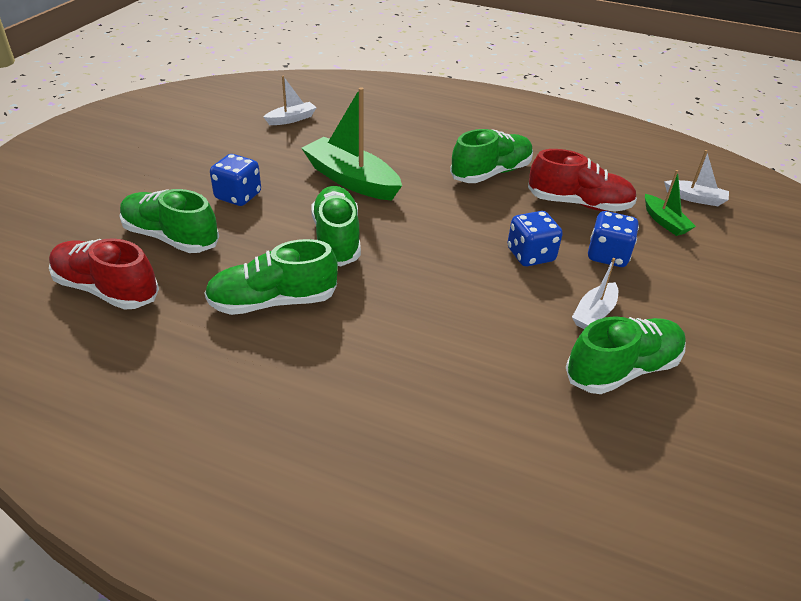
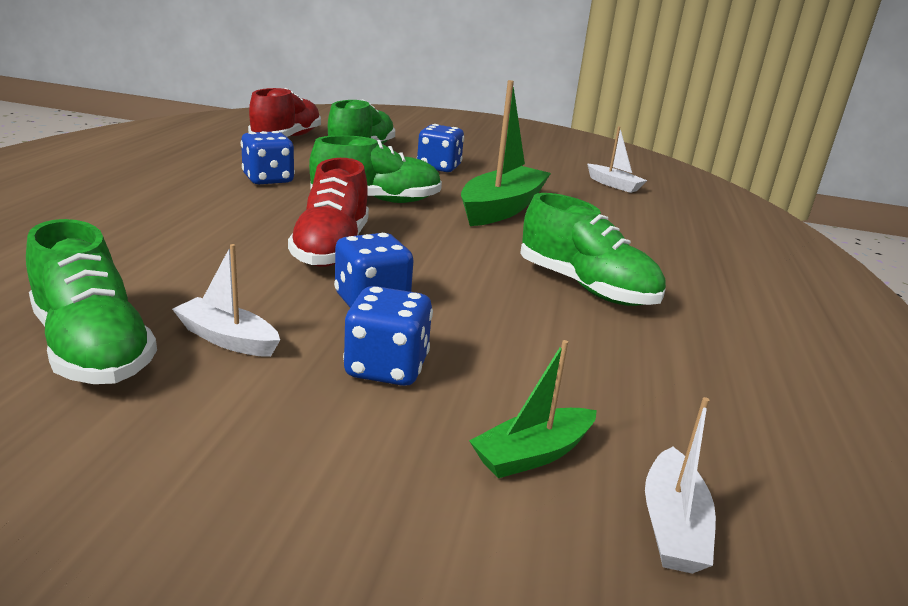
camera: 80 degrees right, 15 degrees down
(273, 302) = (268, 180): green shoe -> blue dice
(579, 204) = (542, 356): red shoe -> red shoe (331, 248)

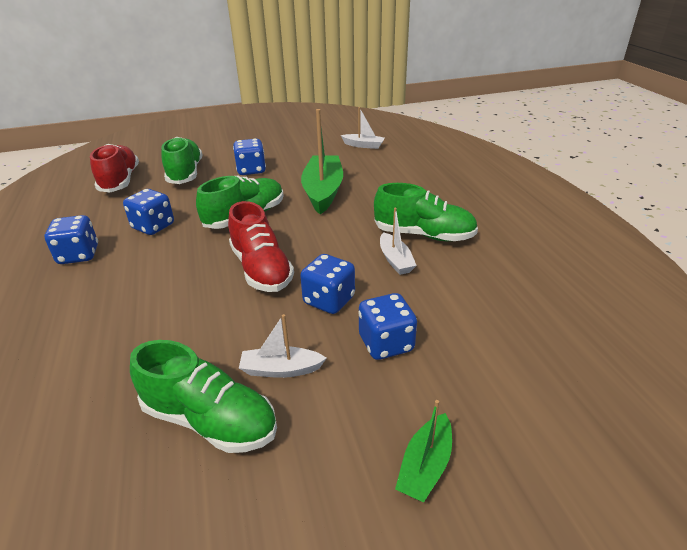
camera: 25 degrees left, 10 degrees up
(167, 178) = (79, 255): none -> blue dice
(532, 454) = (504, 360): green boat -> green boat (425, 466)
(672, 525) = (590, 367): white boat -> white boat (395, 260)

